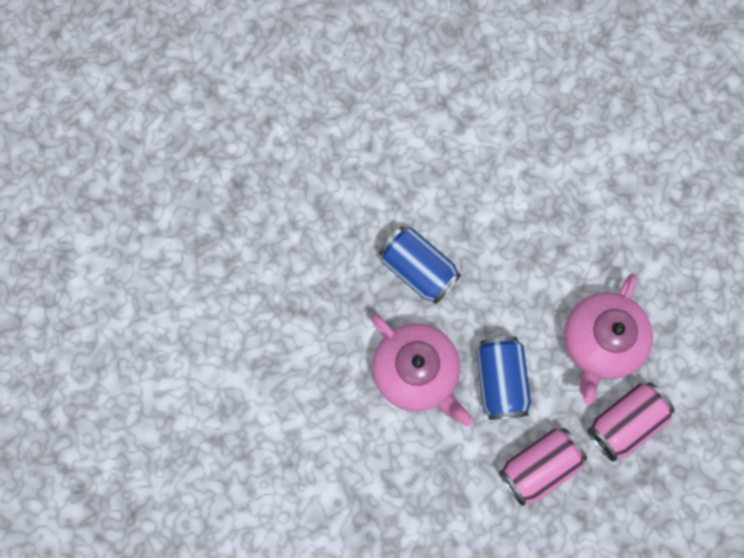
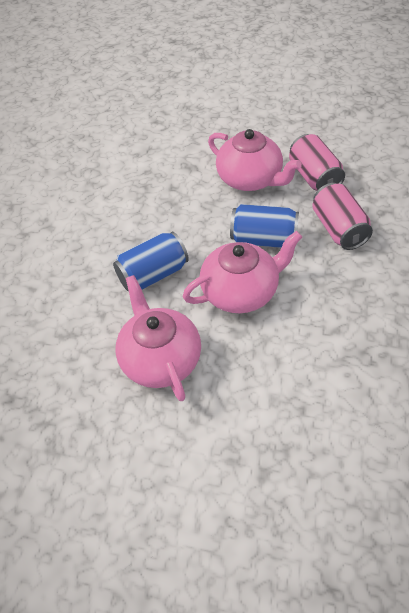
camera: 70 degrees left, 25 degrees down
(312, 311) = (160, 359): none -> pink teapot

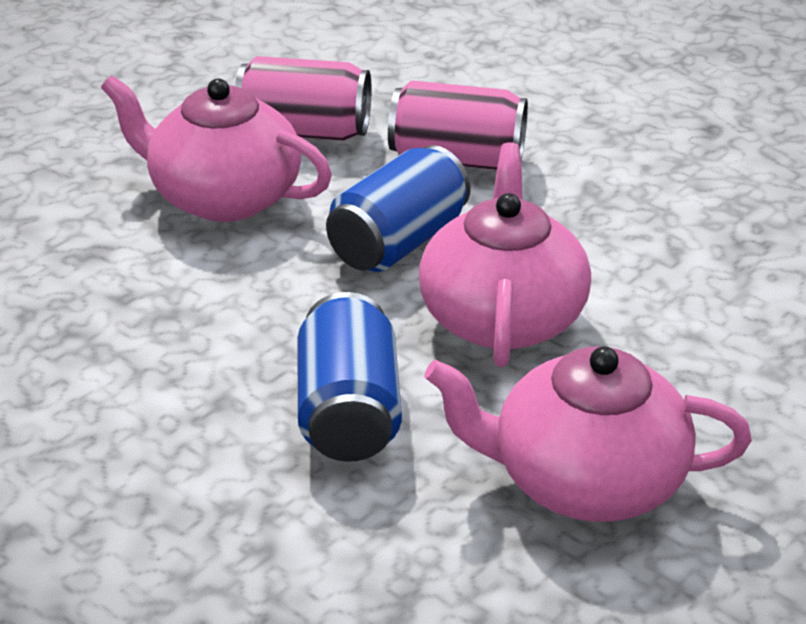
camera: 65 degrees left, 15 degrees down
(250, 179) = (224, 197): pink teapot -> pink teapot turned 135 degrees counterclockwise

